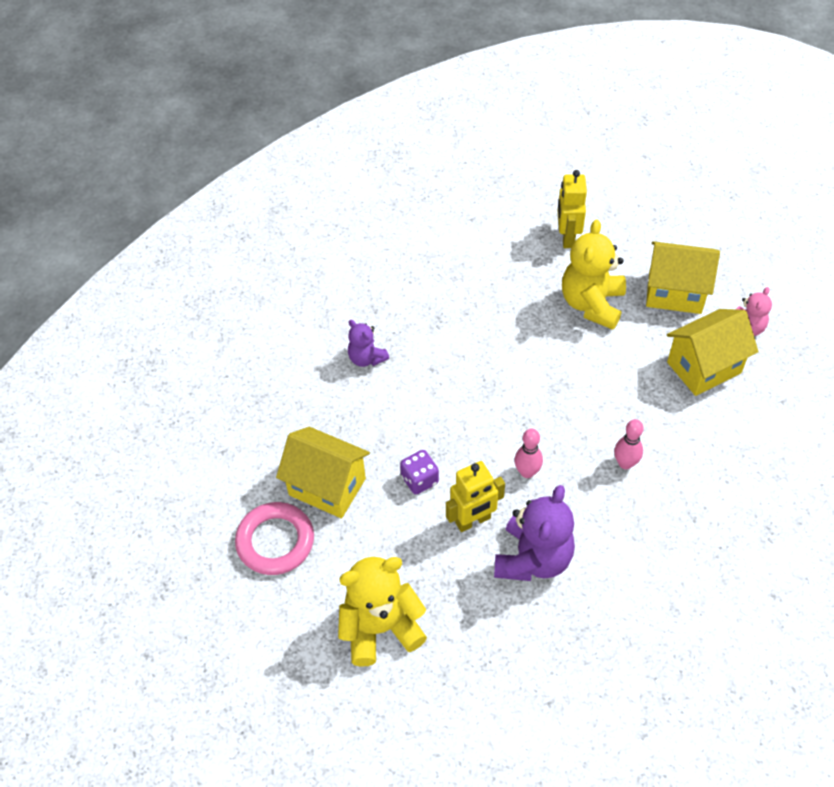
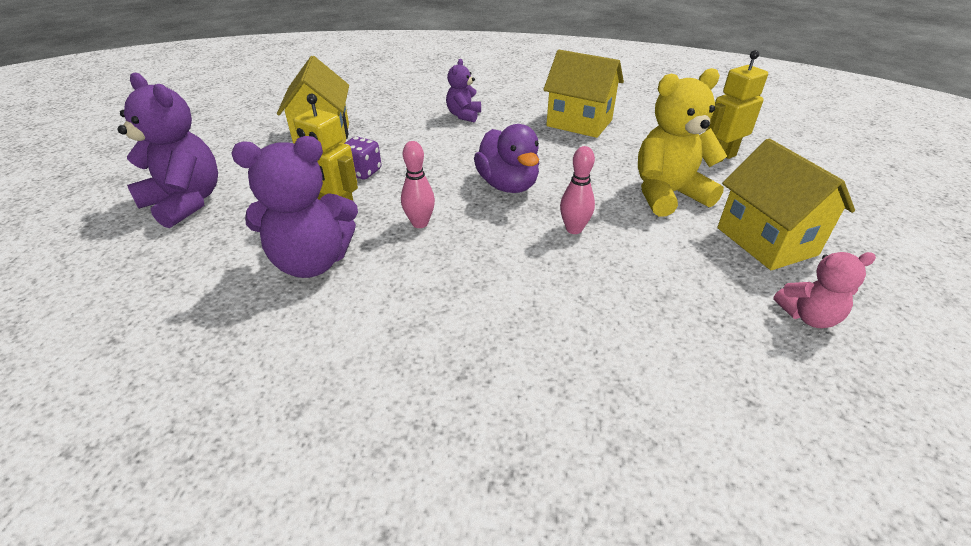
camera: 55 degrees right, 15 degrees down
(275, 541) = (255, 134): pink ring -> none
(380, 627) = (186, 203): yellow teddy bear -> purple teddy bear
(512, 391) = (508, 185): none -> purple duck
(625, 463) = (492, 285): pink bowling pin -> pink bowling pin (574, 229)
(704, 367) = (700, 300): yellow house -> yellow house (579, 123)

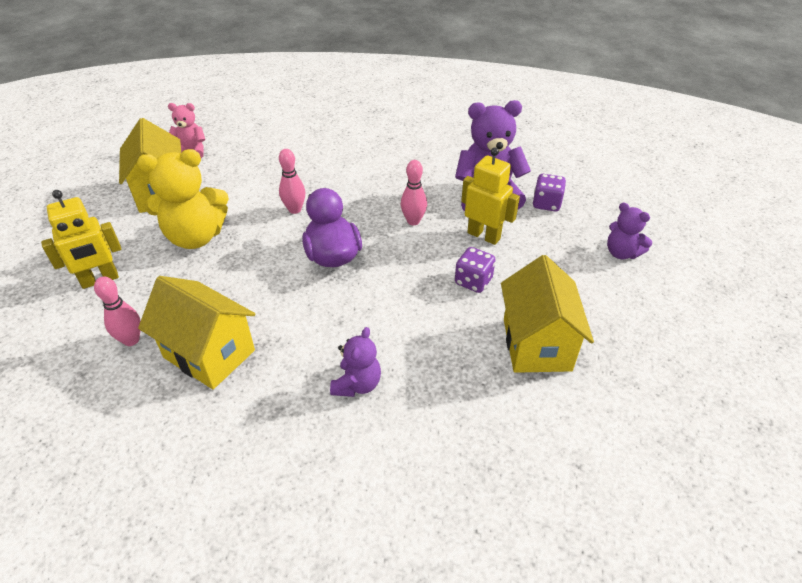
camera: 175 degrees left, 5 degrees up
(186, 203) = (621, 253): purple teddy bear -> purple teddy bear, size x0.56
(233, 255) = (546, 204): none -> purple dice
(645, 127) = (131, 340): none -> pink bowling pin

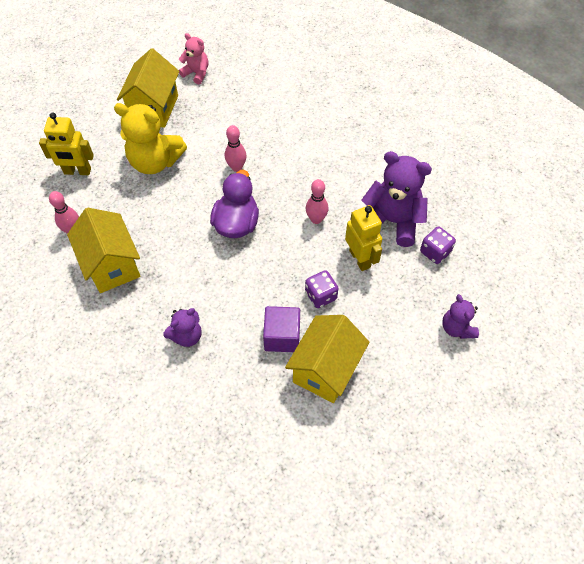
camera: 30 degrees right, 15 degrees up
(465, 335) = (282, 336): none -> purple cube

